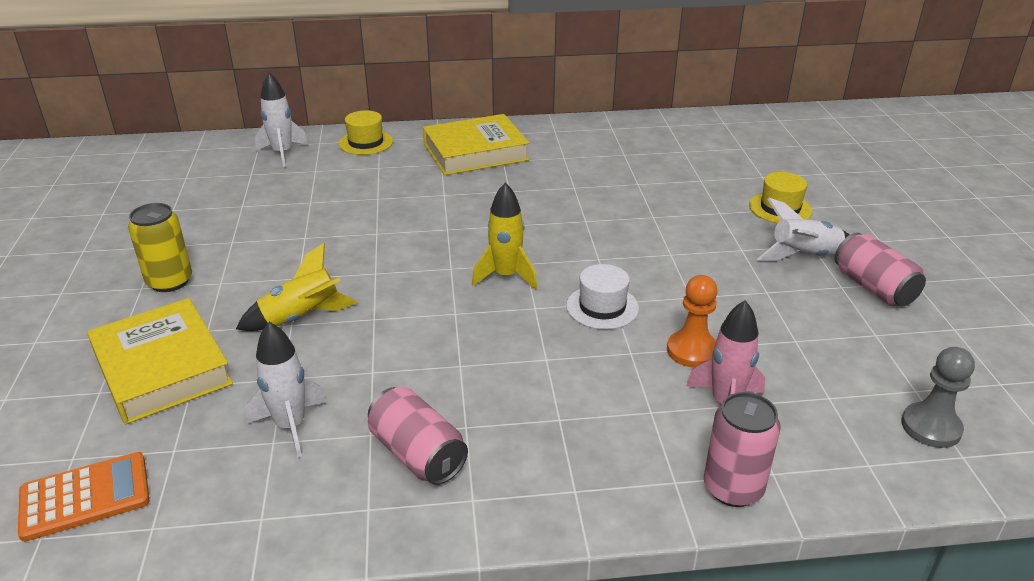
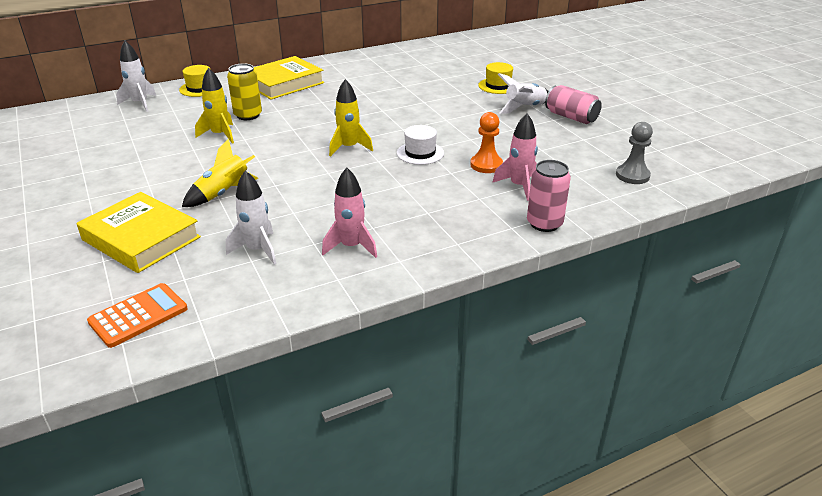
camera: 20 degrees left, 0 degrees up
(170, 281) = (109, 191): yellow can -> yellow can (248, 115)
(350, 220) = (220, 135): none -> yellow rocket
(418, 454) = (351, 246): pink can -> pink rocket

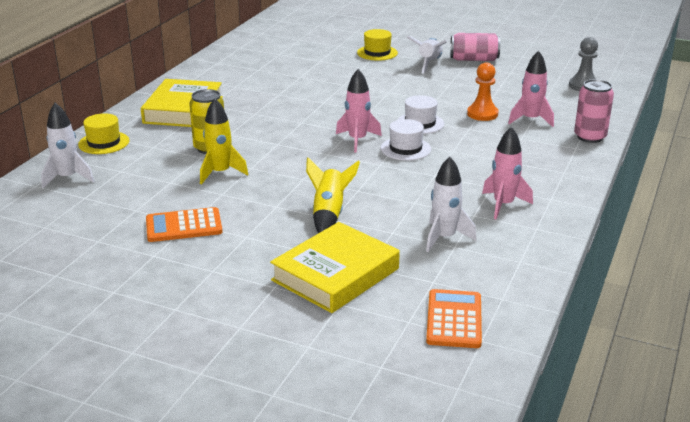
camera: 40 degrees left, 5 degrees down
(132, 161) = (184, 226): none -> orange calculator
(141, 238) = (335, 274): yellow book -> yellow book turned 45 degrees counterclockwise
(349, 148) = (357, 140): yellow rocket -> pink rocket
(369, 168) = (405, 149): none -> white hat

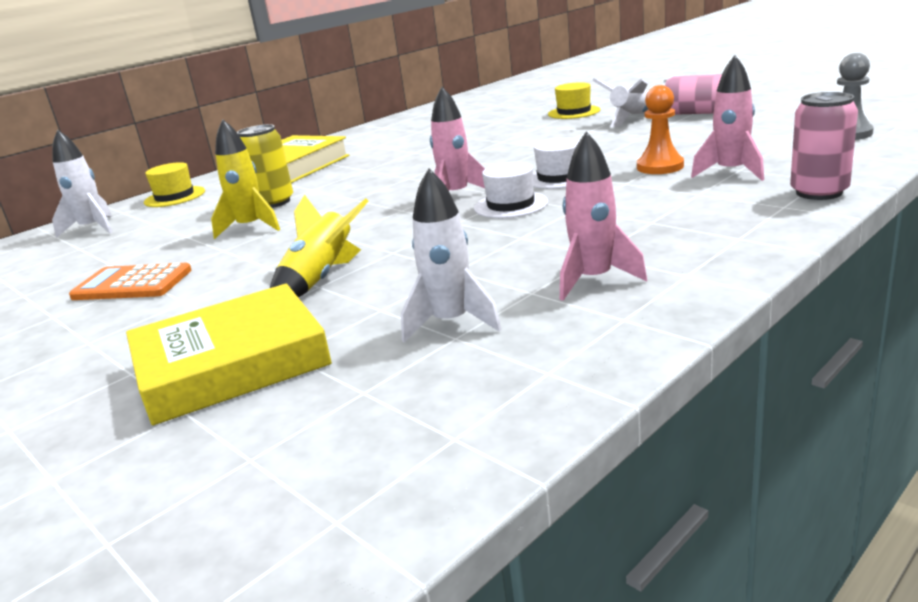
camera: 25 degrees right, 5 degrees down
(454, 319) = (328, 467): orange calculator -> none

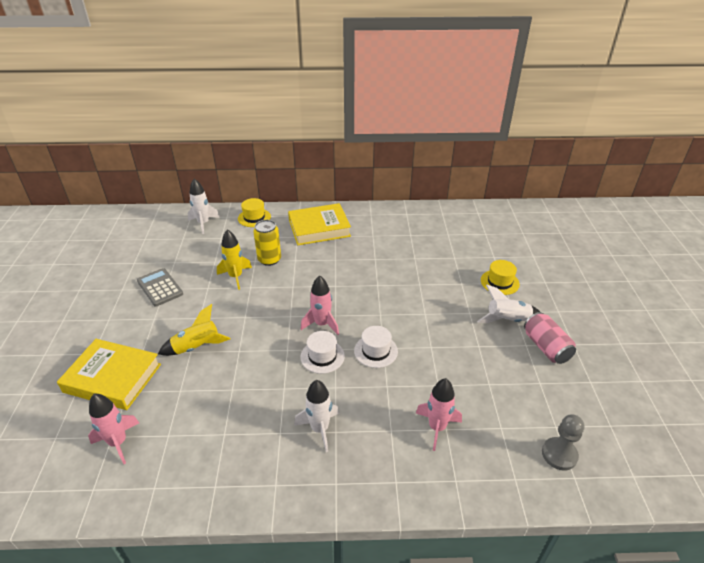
camera: 40 degrees right, 15 degrees up
(132, 284) = (160, 287): orange calculator -> grey calculator
(451, 323) = (179, 425): white rocket -> white rocket (320, 429)
(594, 280) = (249, 450): pink rocket -> pink rocket (118, 442)
(660, 167) = (424, 387): orange pawn -> none
(819, 192) = (429, 489): pink can -> none

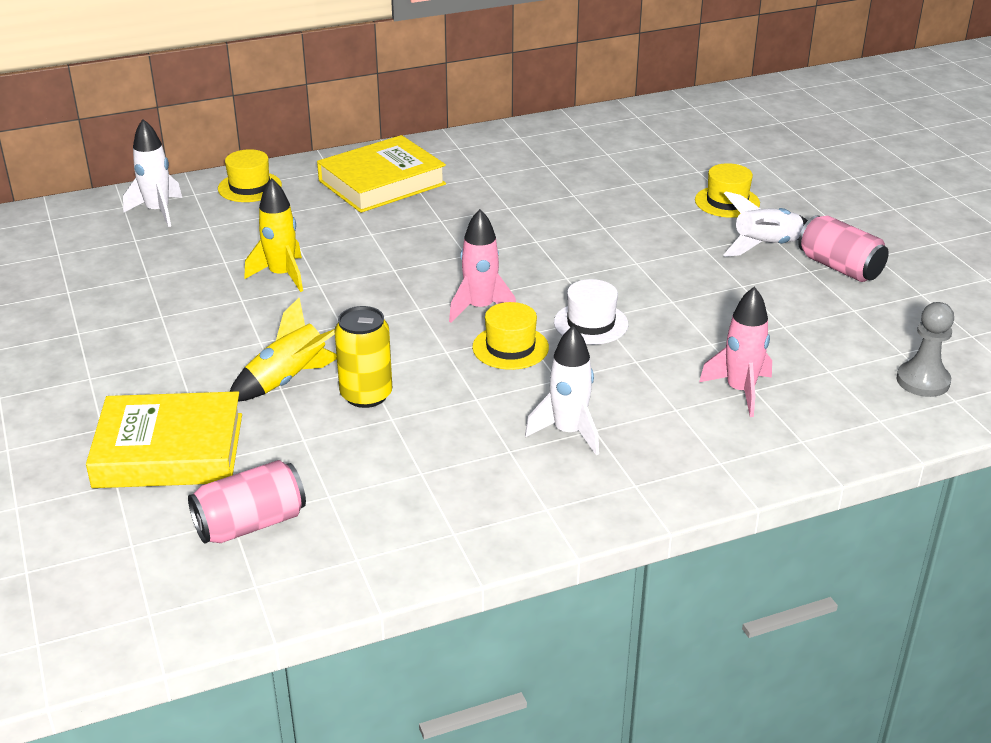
camera: 20 degrees left, 5 degrees down
(118, 442) = (250, 524): pink rocket -> pink can
(160, 287) = (151, 316): grey calculator -> none
(269, 259) = (325, 241): yellow can -> yellow can (366, 395)
(322, 356) = (510, 347): white hat -> yellow hat

